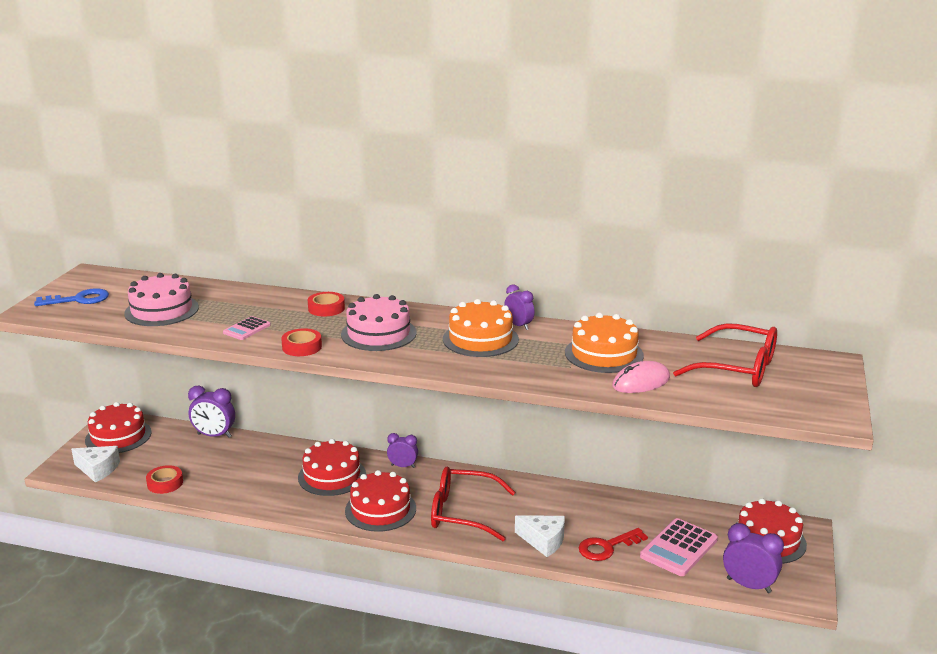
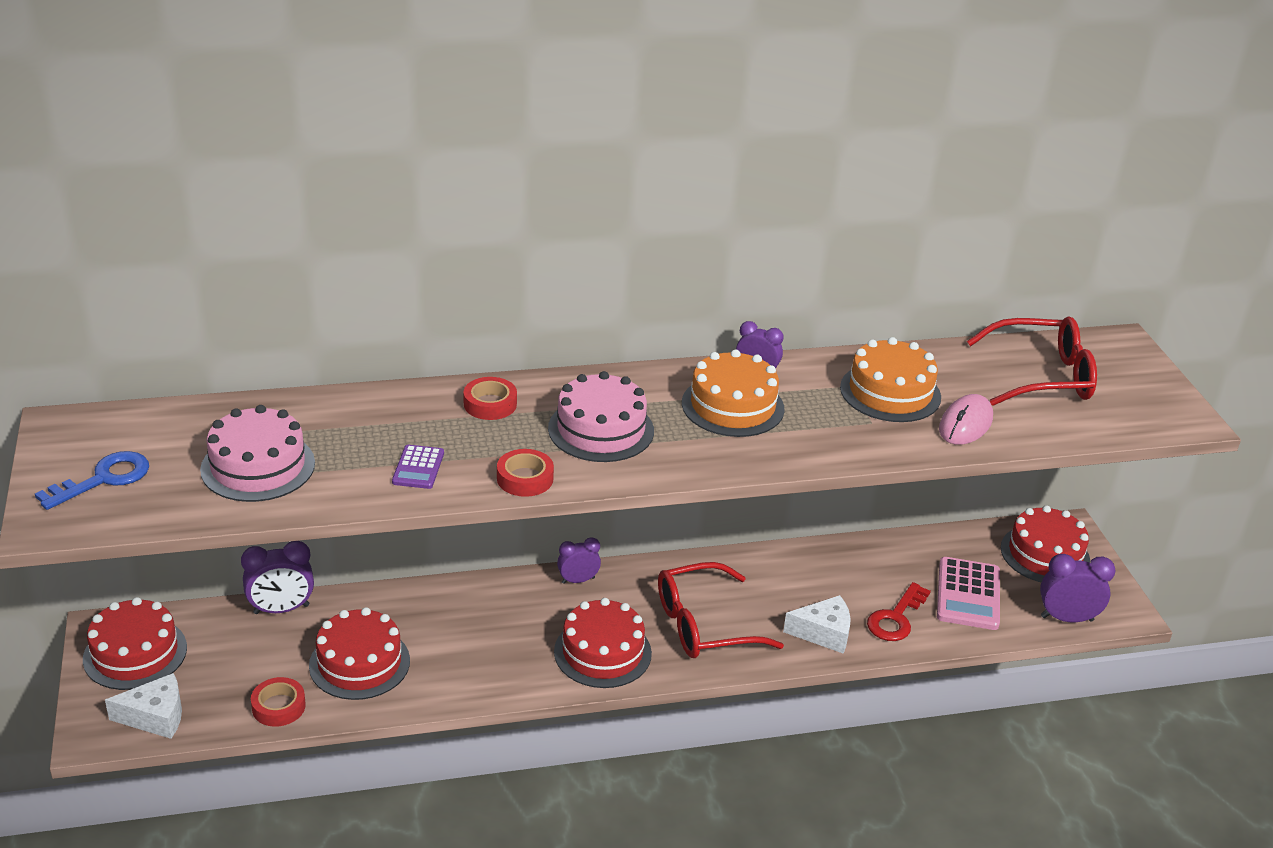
camera: 30 degrees left, 10 degrees up
(247, 329) = (418, 468): pink calculator -> purple calculator
(332, 476) = (499, 623): red cake -> red cake (359, 663)

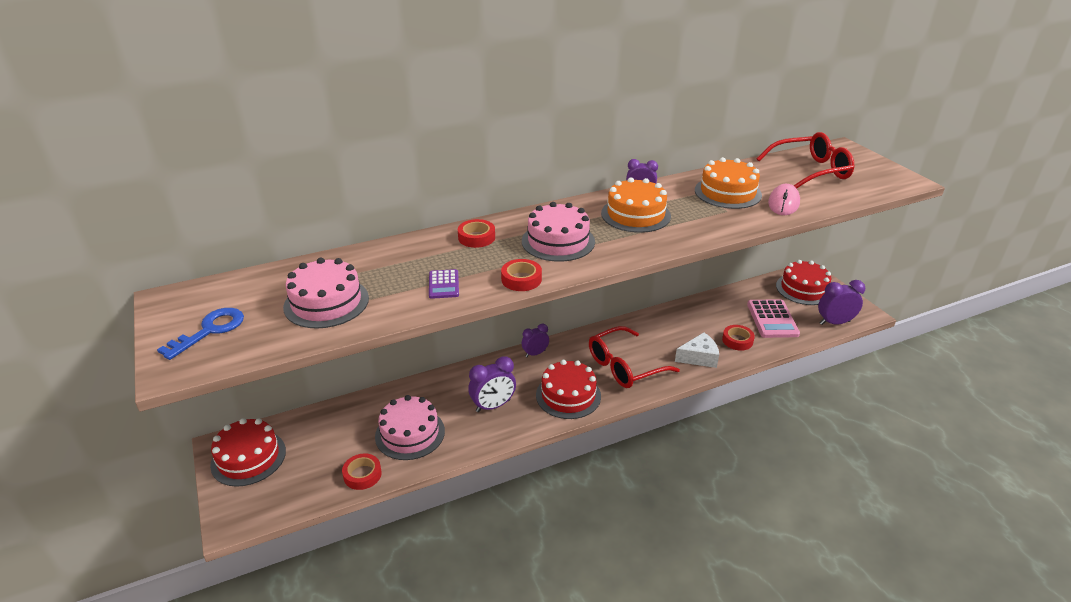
camera: 10 degrees left, 0 degrees up
(155, 716) = (275, 500): white cheese -> none
(281, 609) = (345, 408): purple clock -> purple clock (493, 406)
(359, 663) = (410, 433): red cake -> pink cake
(896, 618) = (737, 340): red key -> red tape

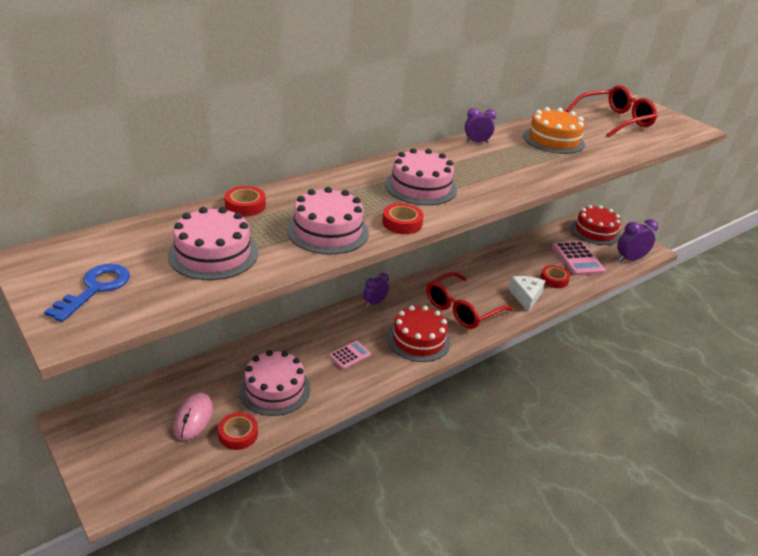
camera: 15 degrees left, 0 degrees up
(248, 458) = (108, 429): red cake -> none
(444, 284) = (328, 231): purple calculator -> pink cake
(476, 237) = (340, 185): red tape -> red tape (245, 206)
(493, 406) = (349, 355): purple clock -> pink calculator
(635, 214) = (481, 161): orange cake -> none
(699, 357) = (526, 297): white cheese -> white cheese turned 60 degrees counterclockwise
(783, 203) = (605, 148): pink mouse -> pink mouse (193, 418)

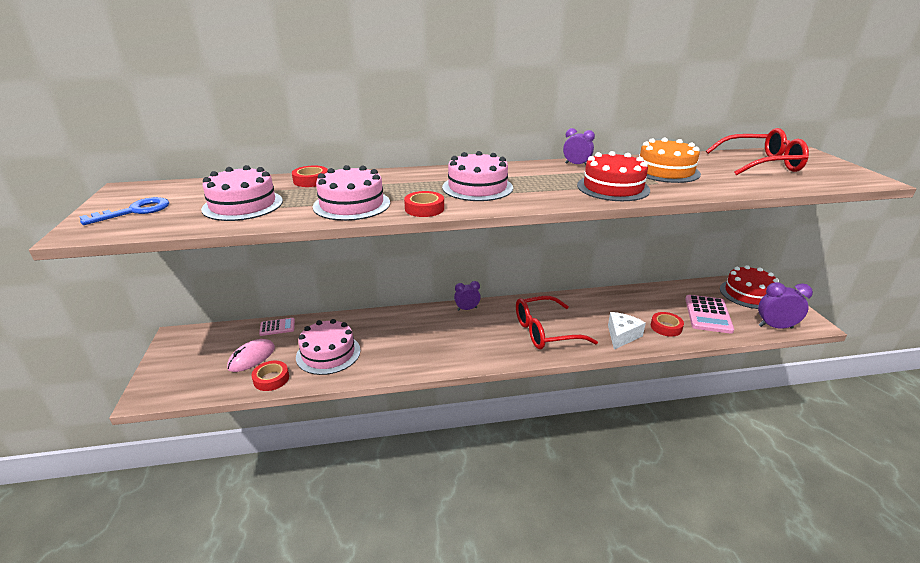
camera: 30 degrees right, 5 degrees down
(349, 355) = (410, 344): pink calculator -> pink calculator (277, 327)
(418, 340) = (482, 347): red cake -> red cake (613, 187)

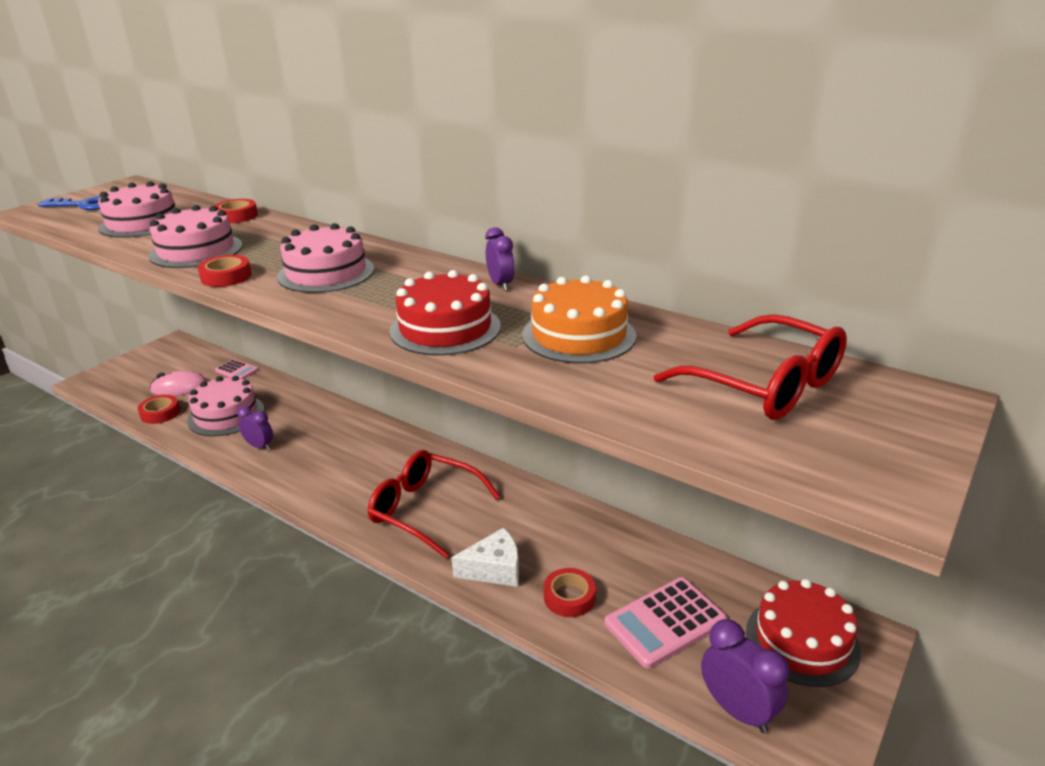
camera: 45 degrees right, 0 degrees up
(467, 309) = (400, 439): purple clock -> purple clock (259, 446)

